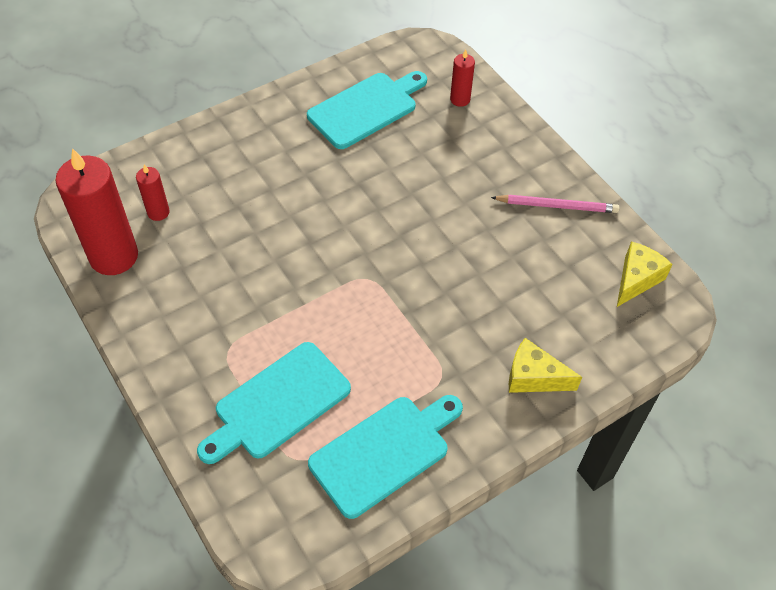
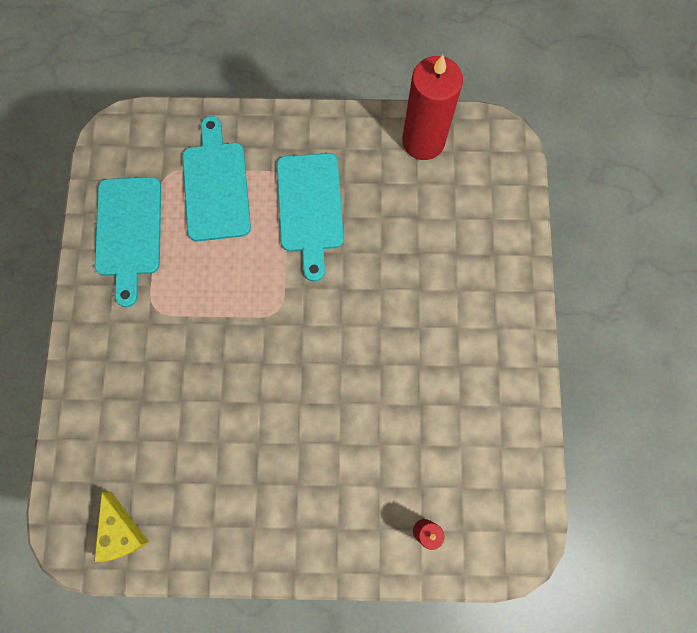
camera: 125 degrees right, 20 degrees up
(158, 212) = (449, 192): red candle -> none
(366, 109) = (466, 430): turquoise cutting board -> turquoise cutting board (310, 208)
(533, 377) = (104, 375): yellow cheese -> none
(557, 206) = (240, 524): pink pencil -> none

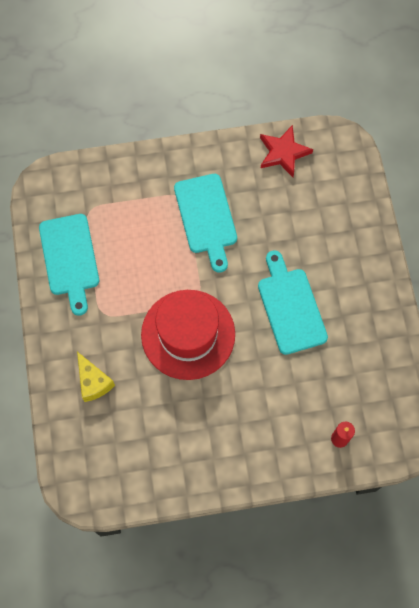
camera: 10 degrees left, 5 degrees down
(121, 532) = (114, 479): yellow cheese -> yellow cheese (93, 382)
(216, 186) = (130, 213): turquoise cutting board -> turquoise cutting board (290, 307)
(256, 355) = (188, 334): none -> red hat
(423, 141) = (283, 153): red candle -> red star

